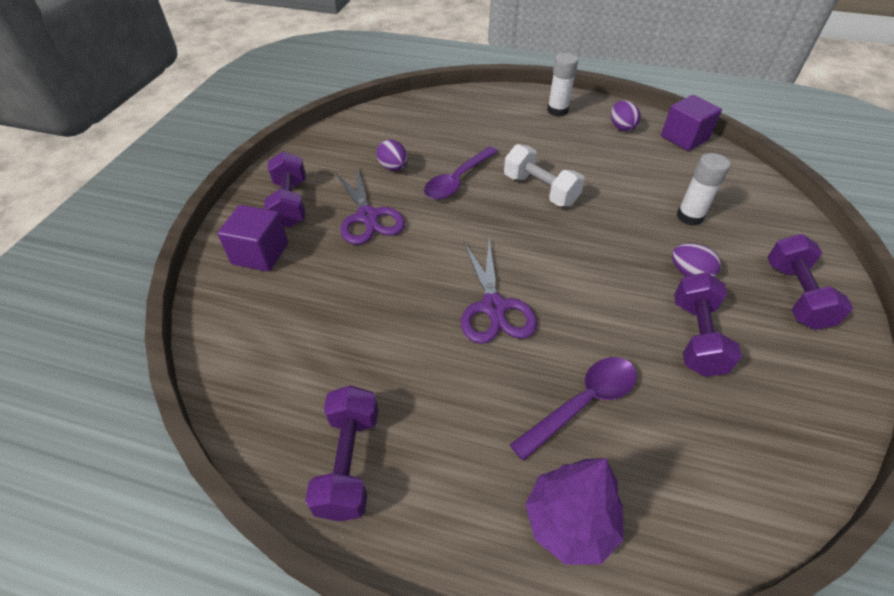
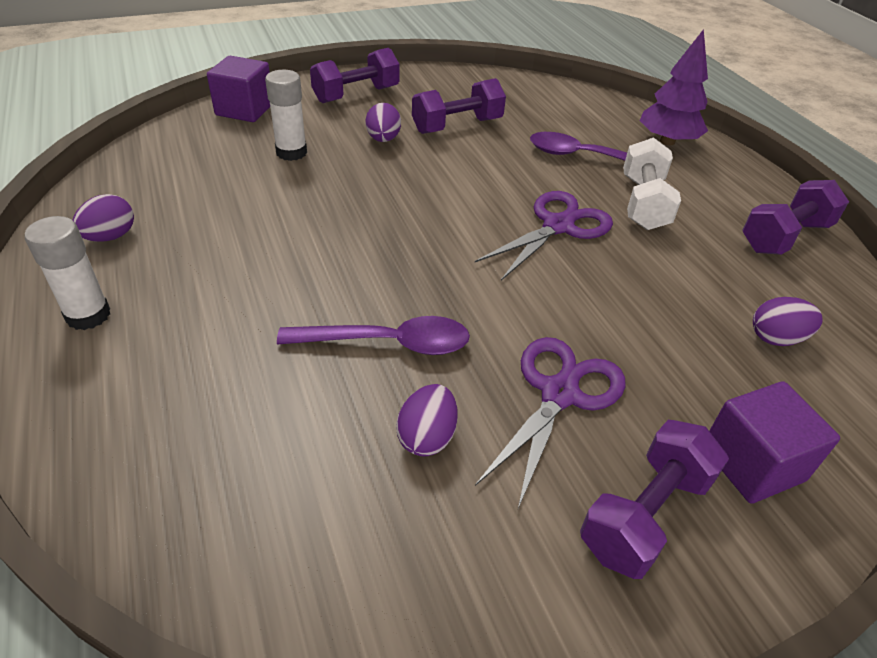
camera: 130 degrees left, 5 degrees down
(291, 339) = (776, 338): none -> purple egg
(540, 190) = (337, 260): white dumbbell -> white dumbbell (643, 203)
(684, 138) = (110, 182): purple cube -> purple cube (244, 110)

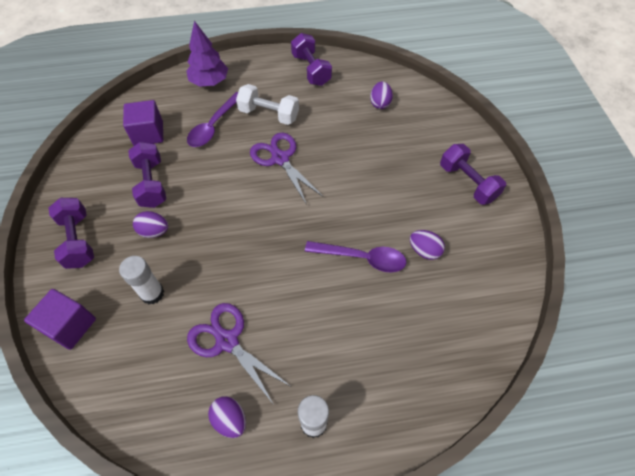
camera: 75 degrees left, 15 degrees up
(387, 343) = (362, 258): purple spoon -> purple spoon turned 90 degrees clockwise
(559, 393) = (404, 193): purple scissors -> purple scissors (227, 341)
(752, 463) = (446, 140): purple cube -> purple cube (148, 133)

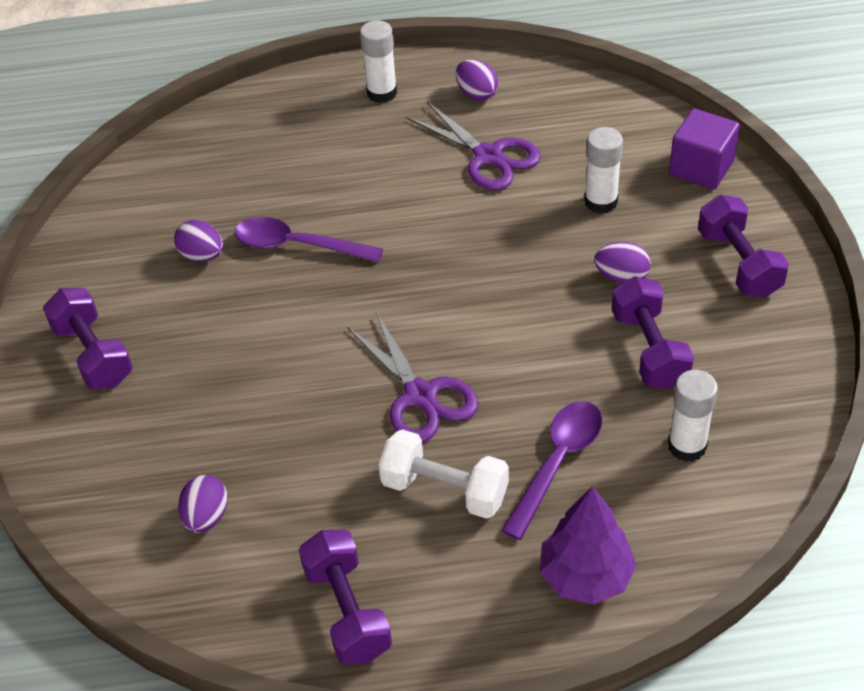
camera: 175 degrees left, 10 degrees down
(148, 133) = (687, 446): purple cube -> white glue stick

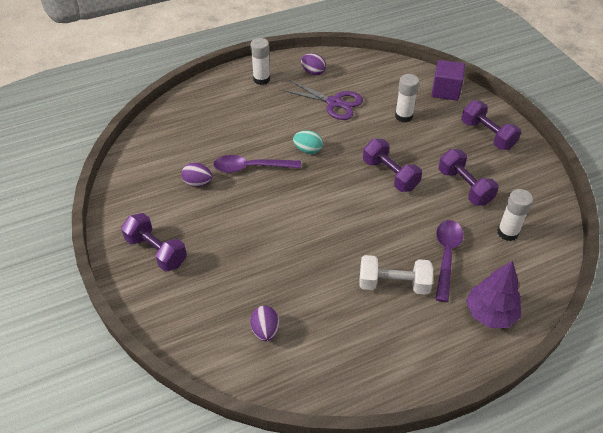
camera: 20 degrees left, 0 degrees up
(347, 611) = (371, 365): purple dumbbell -> purple dumbbell (390, 175)
(405, 232) = (308, 150): none -> turquoise egg
(421, 396) = (356, 235): purple scissors -> none
(621, 277) = (432, 152): purple egg -> none

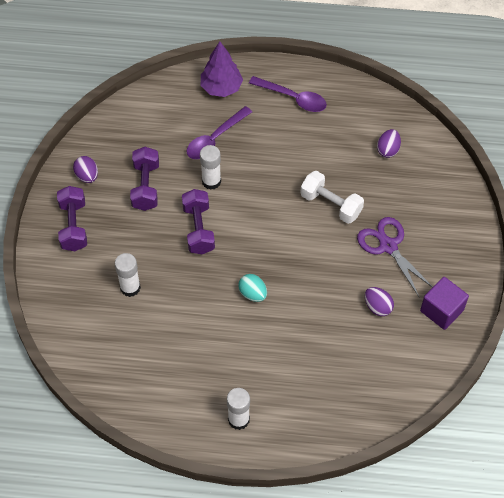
camera: 150 degrees left, 10 degrees up
(156, 251) = (443, 253): purple dumbbell -> none
(251, 167) = (319, 300): purple spoon -> purple spoon (293, 98)
(313, 72) = (174, 400): purple egg -> purple egg (87, 176)
(334, 103) = (184, 341): purple scissors -> purple scissors (388, 246)
(393, 284) = (272, 138): white dumbbell -> white dumbbell (331, 205)
(445, 91) = (59, 298): purple cube -> purple cube (441, 310)
(507, 232) = (151, 133): white glue stick -> white glue stick (211, 181)

